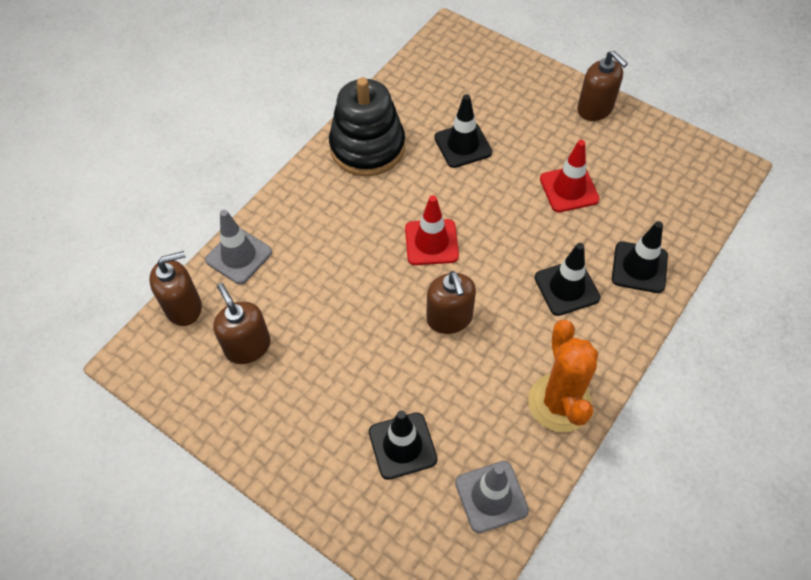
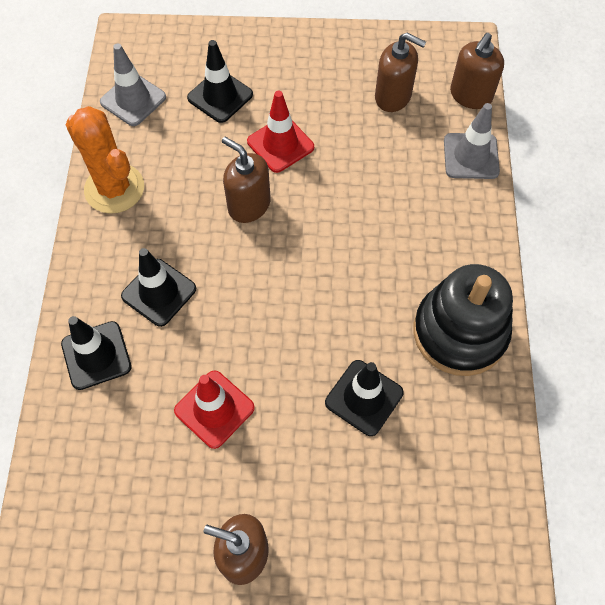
camera: 145 degrees right, 5 degrees up
(431, 242) = (314, 265): red traffic cone -> red traffic cone (280, 144)

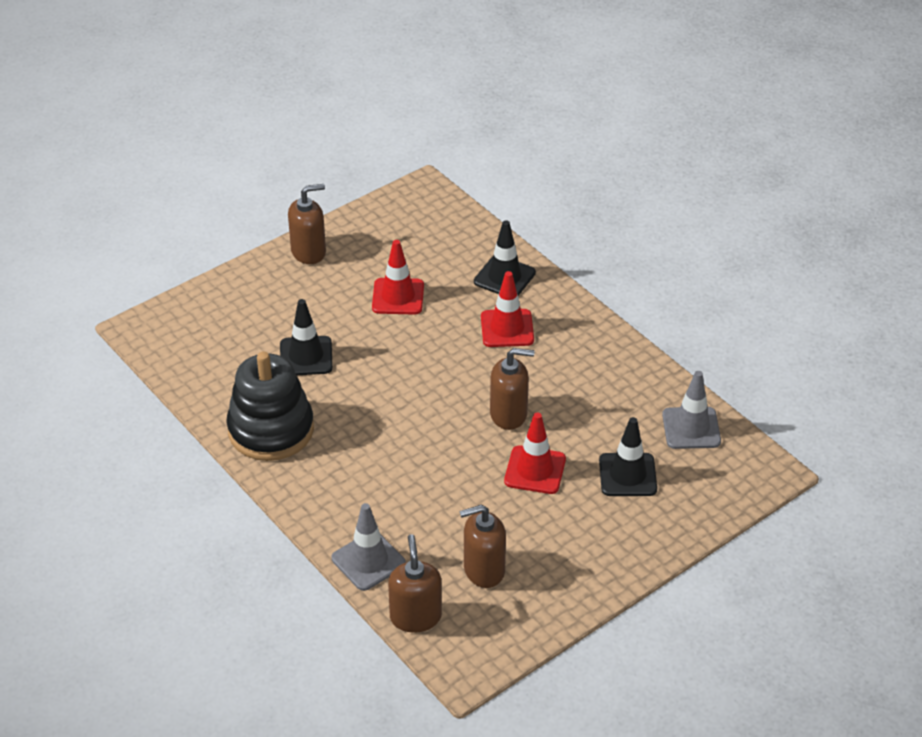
camera: 140 degrees right, 20 degrees down
(114, 188) = (619, 364): orange cactus -> none
(159, 292) = (507, 328): black traffic cone -> red traffic cone

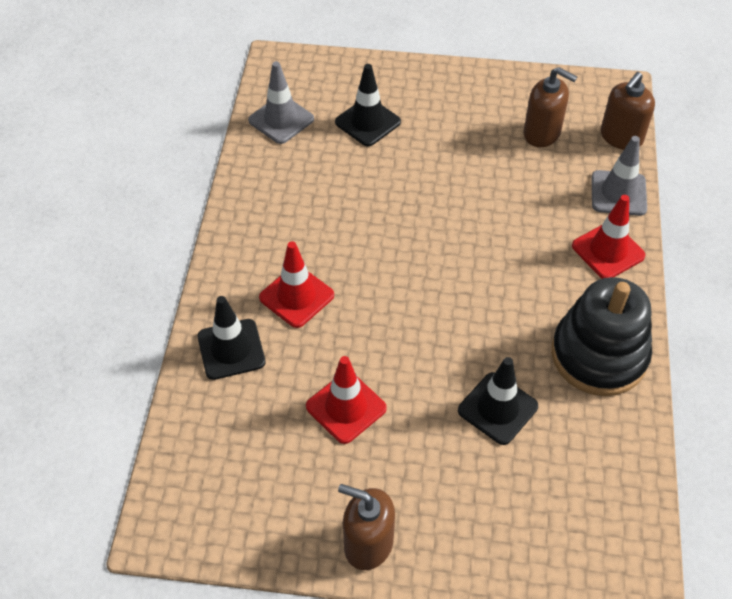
camera: 135 degrees left, 10 degrees up
(509, 414) = (391, 223): brown soap dispenser -> none
(535, 470) = (426, 170): red traffic cone -> red traffic cone (608, 251)

